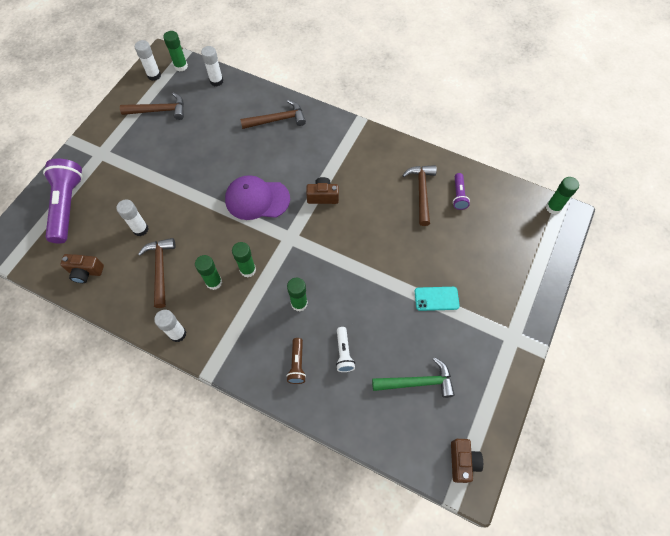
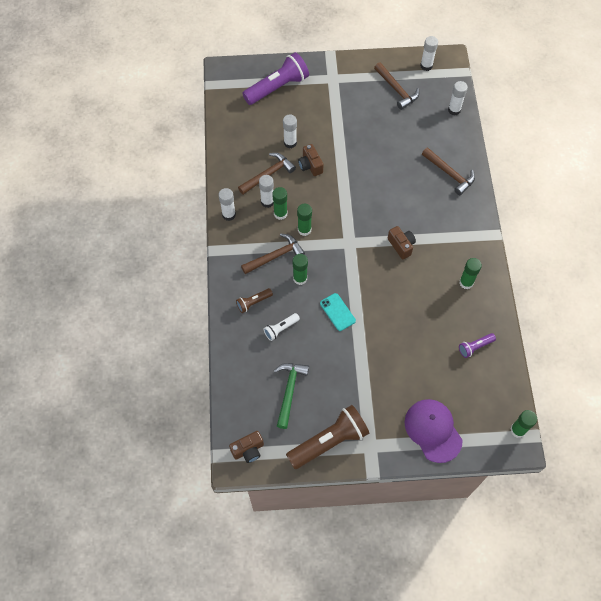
camera: 60 degrees right, 0 degrees up
(86, 272) = (237, 132): brown camera -> brown camera (310, 165)
(181, 66) = (449, 77): green glue stick -> green glue stick (466, 282)
(191, 287) = (267, 202): none -> white glue stick
(257, 199) = (366, 202): purple cap -> purple cap (433, 430)
(417, 382) = (289, 391): green hammer -> green hammer turned 135 degrees counterclockwise
(421, 192) = (457, 316): brown hammer -> brown hammer (275, 256)
(436, 299) = (366, 373): turquoise phone -> turquoise phone (337, 312)
(491, 372) = (329, 441): none -> brown flashlight

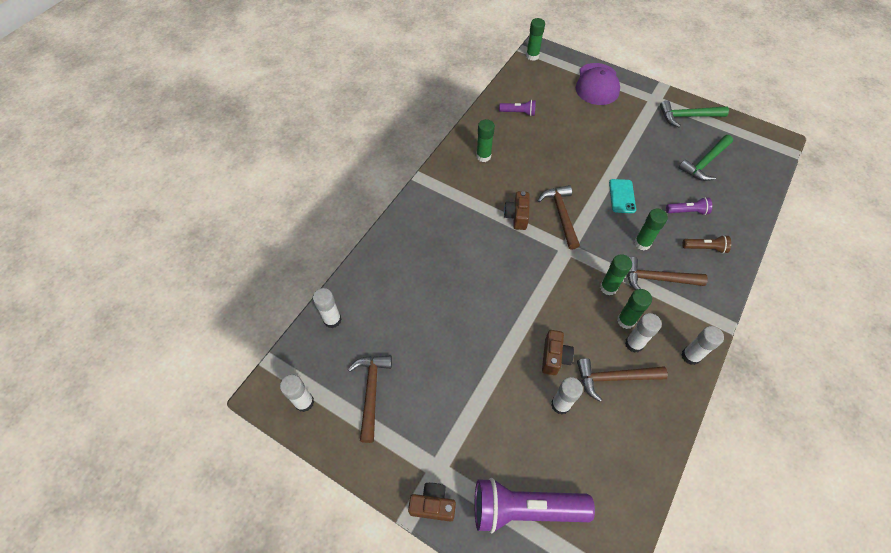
camera: 145 degrees left, 5 degrees down
(248, 450) = (763, 143): brown camera -> brown camera (433, 505)
(281, 329) = (687, 211): white flashlight -> purple flashlight
(329, 441) = (688, 116): brown flashlight -> green hammer
(449, 174) = (407, 253): brown hammer -> brown hammer (561, 215)

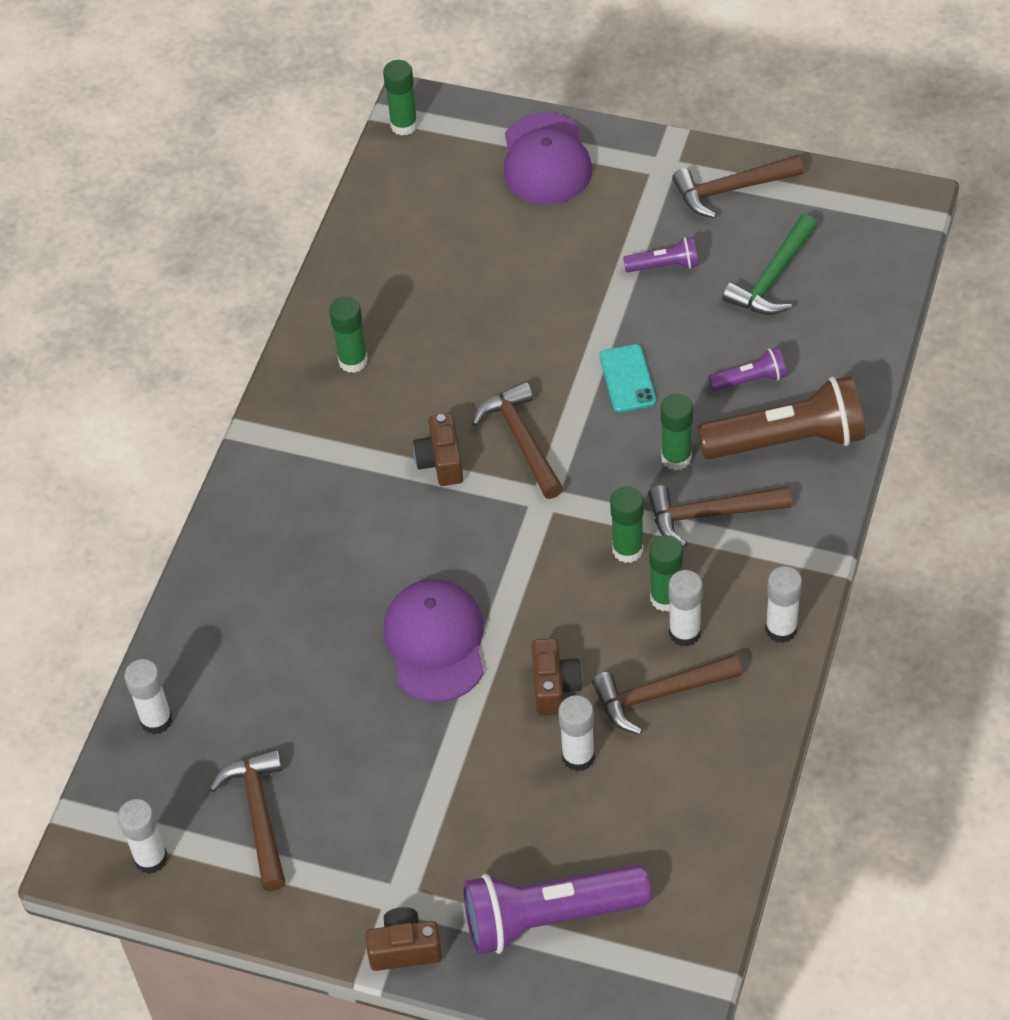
camera: 10 degrees left, 5 degrees down
(493, 314) = (435, 642): none -> purple cap
(518, 112) = (401, 256): purple flashlight -> purple flashlight (664, 266)
(688, 116) = (731, 189): green hammer -> brown hammer
(705, 248) = (788, 440): brown flashlight -> brown flashlight, size x2.09

